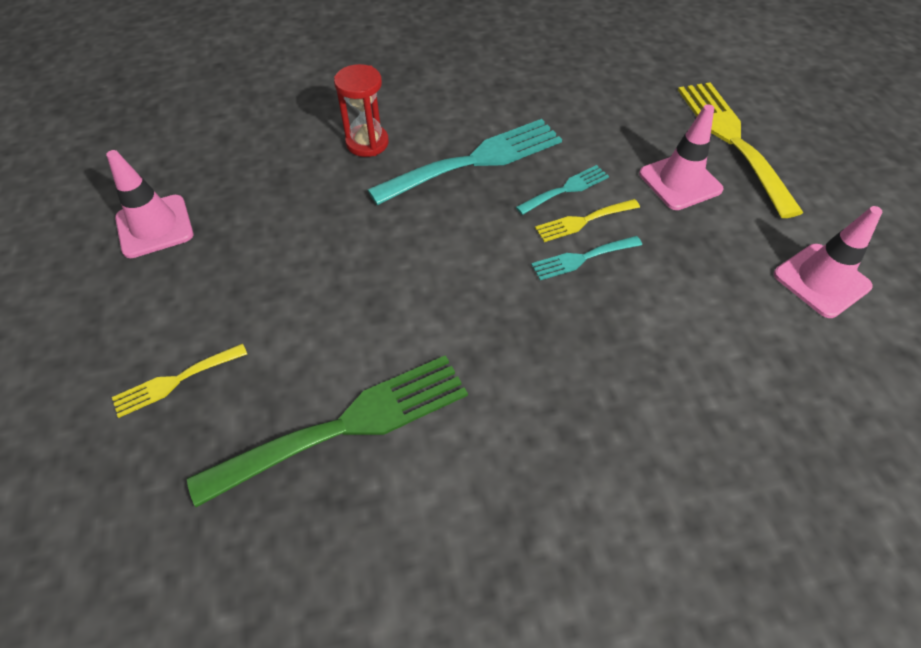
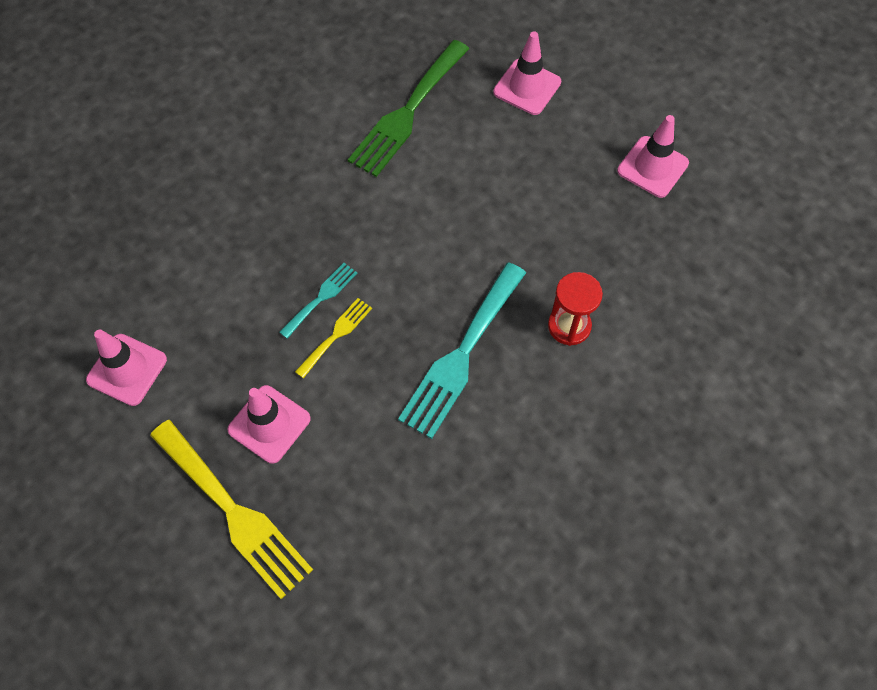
camera: 150 degrees right, 10 degrees up
(175, 381) = (527, 87): yellow fork -> pink traffic cone
(566, 189) = (366, 363): turquoise fork -> none

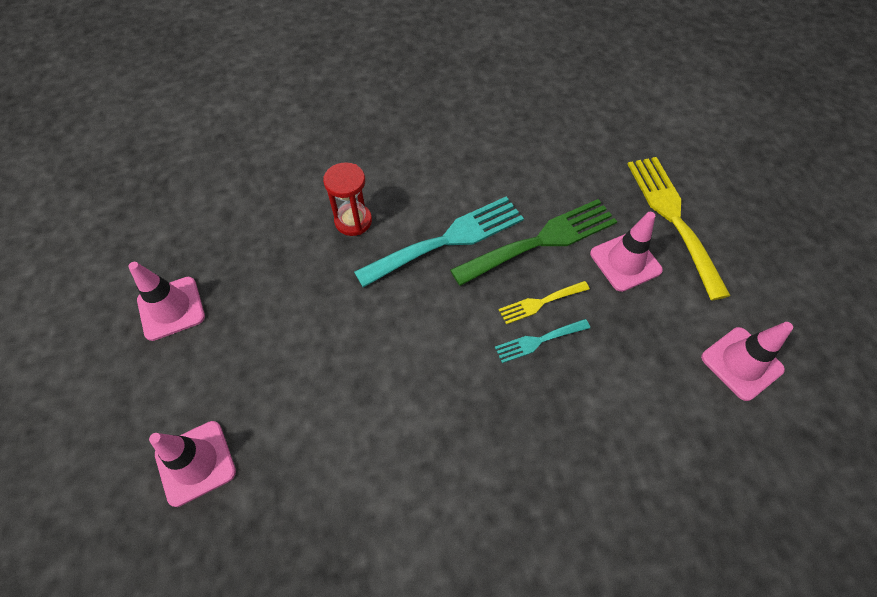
camera: 150 degrees left, 5 degrees down
(407, 113) = (340, 505): green fork -> green fork (542, 240)

